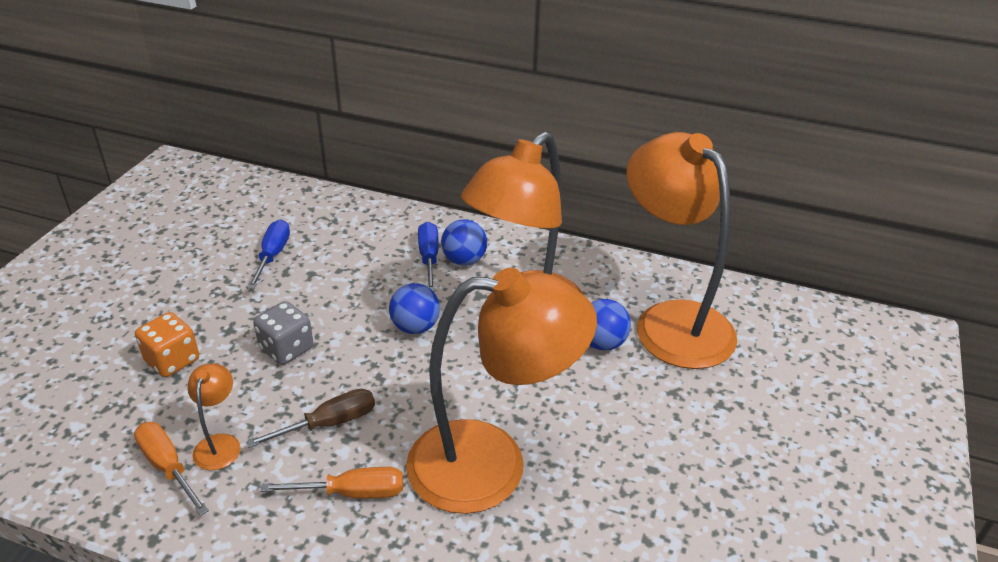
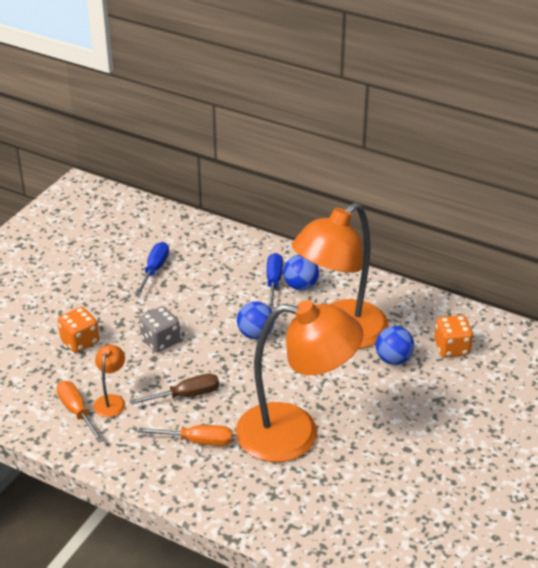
camera: 10 degrees right, 0 degrees up
(671, 321) = (451, 348): orange lamp -> orange dice

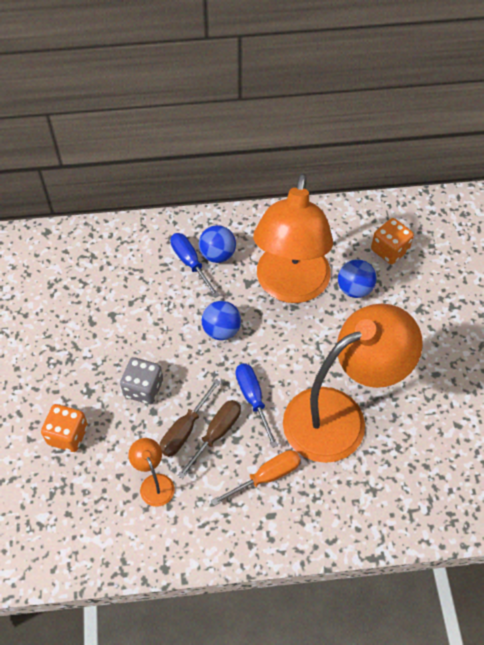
camera: 35 degrees left, 20 degrees up
(77, 412) = (133, 516): orange screwdriver -> none
(154, 270) = (70, 310): blue screwdriver -> blue screwdriver (253, 399)
(166, 380) = (185, 429): none -> brown screwdriver

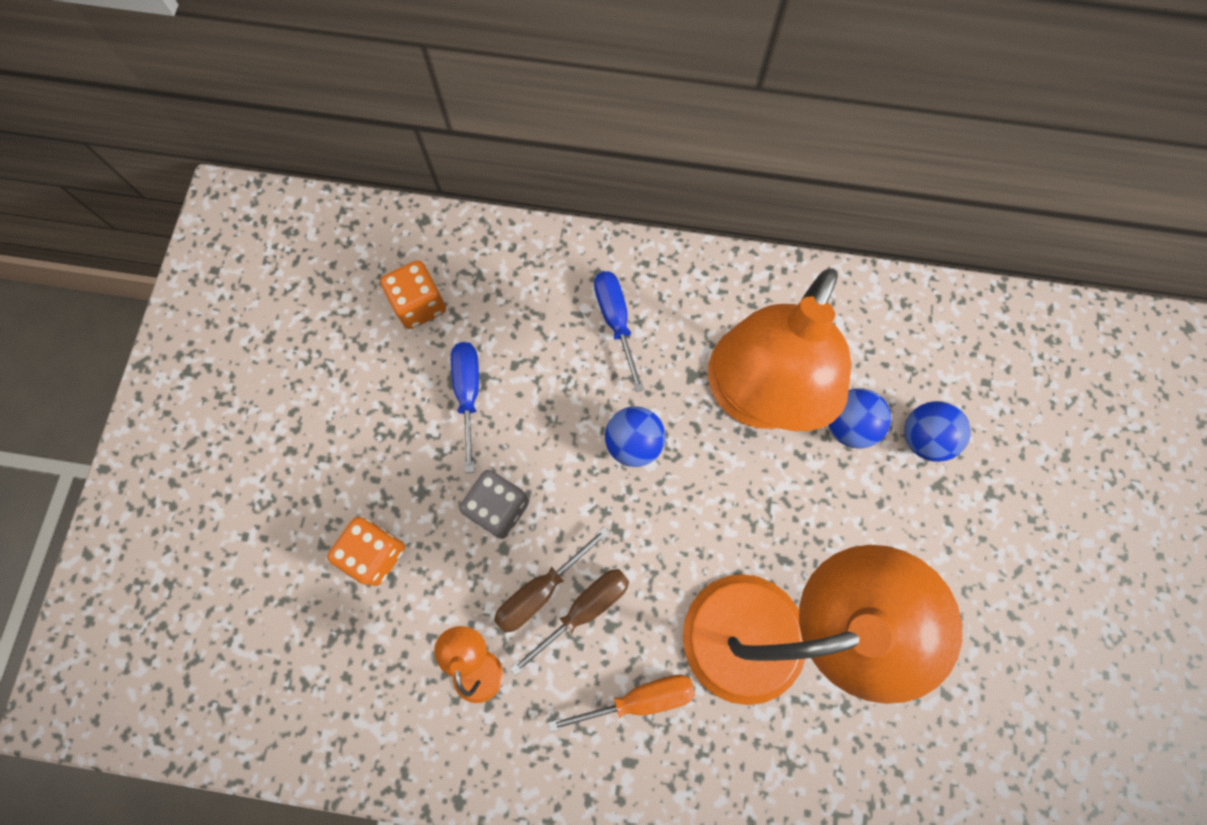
camera: 15 degrees right, 15 degrees up
(217, 255) = (659, 318): blue ball -> blue ball (923, 438)
(253, 399) = (651, 568): blue screwdriver -> blue screwdriver (468, 394)
(389, 250) = (919, 374): orange dice -> orange dice (419, 305)

